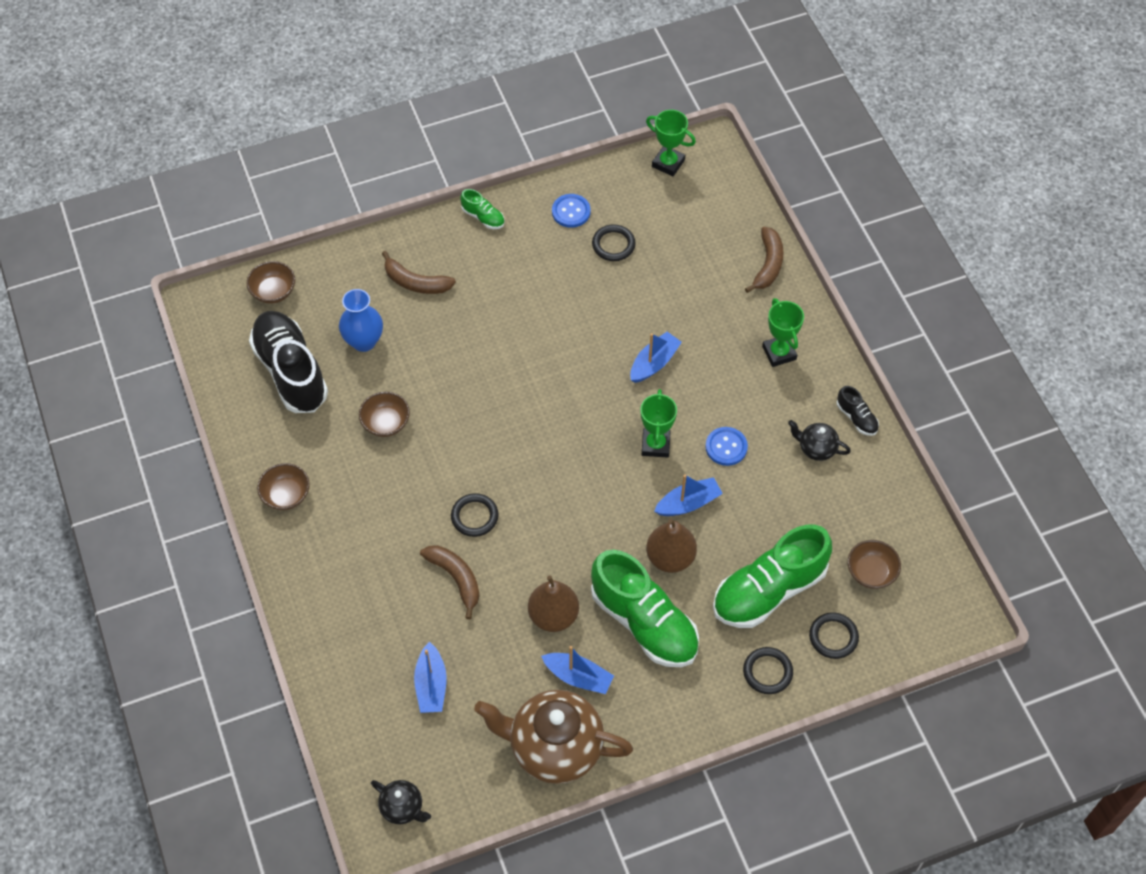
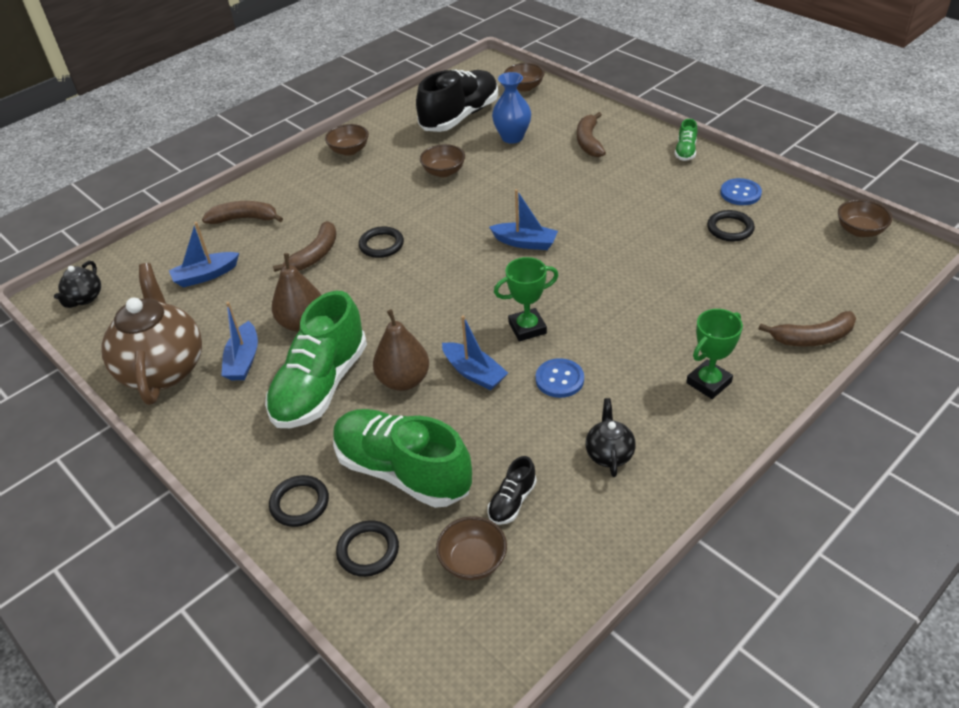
camera: 70 degrees right, 15 degrees down
(353, 628) = (244, 219): none -> brown banana
(654, 363) = (620, 296): blue boat -> blue boat (525, 242)
(668, 163) = (860, 231): green trophy -> brown bowl
(856, 418) = (676, 478): black shoe -> black shoe (512, 501)

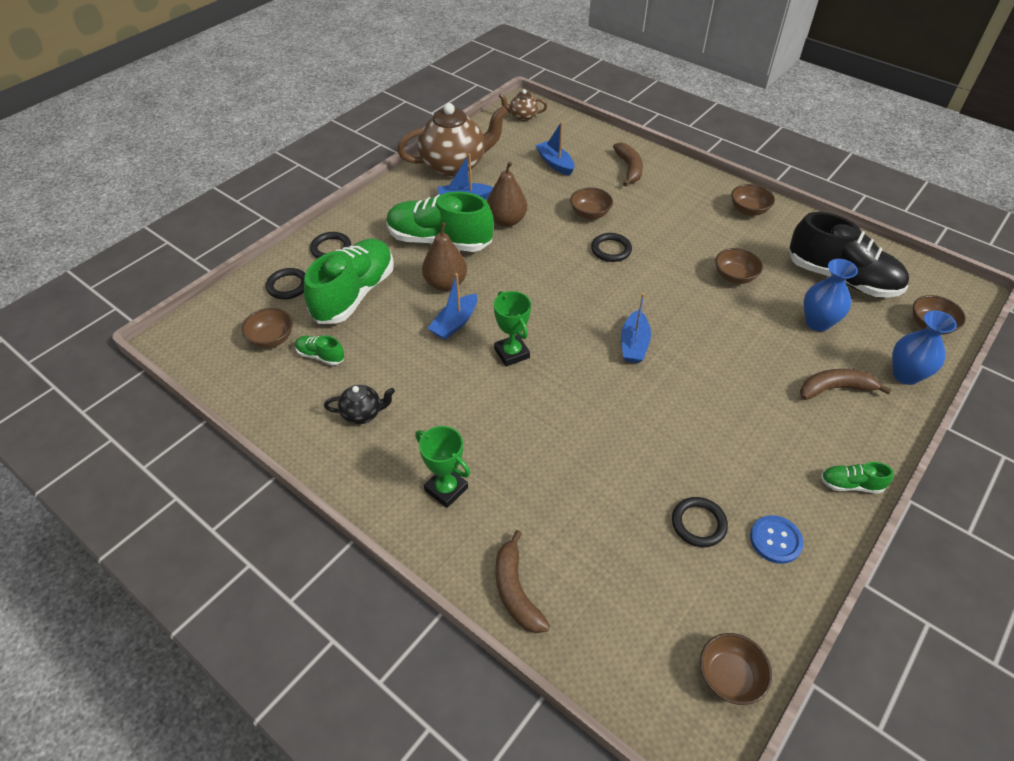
camera: 80 degrees right, 5 degrees up
(85, 298) = (522, 116): black teapot -> brown teapot
(315, 255) = (590, 214): brown banana -> brown bowl
(512, 501) = (320, 356): black shoe -> green shoe
(559, 379) = (448, 378): blue button -> none
(576, 108) = (905, 375): none -> blue vase

